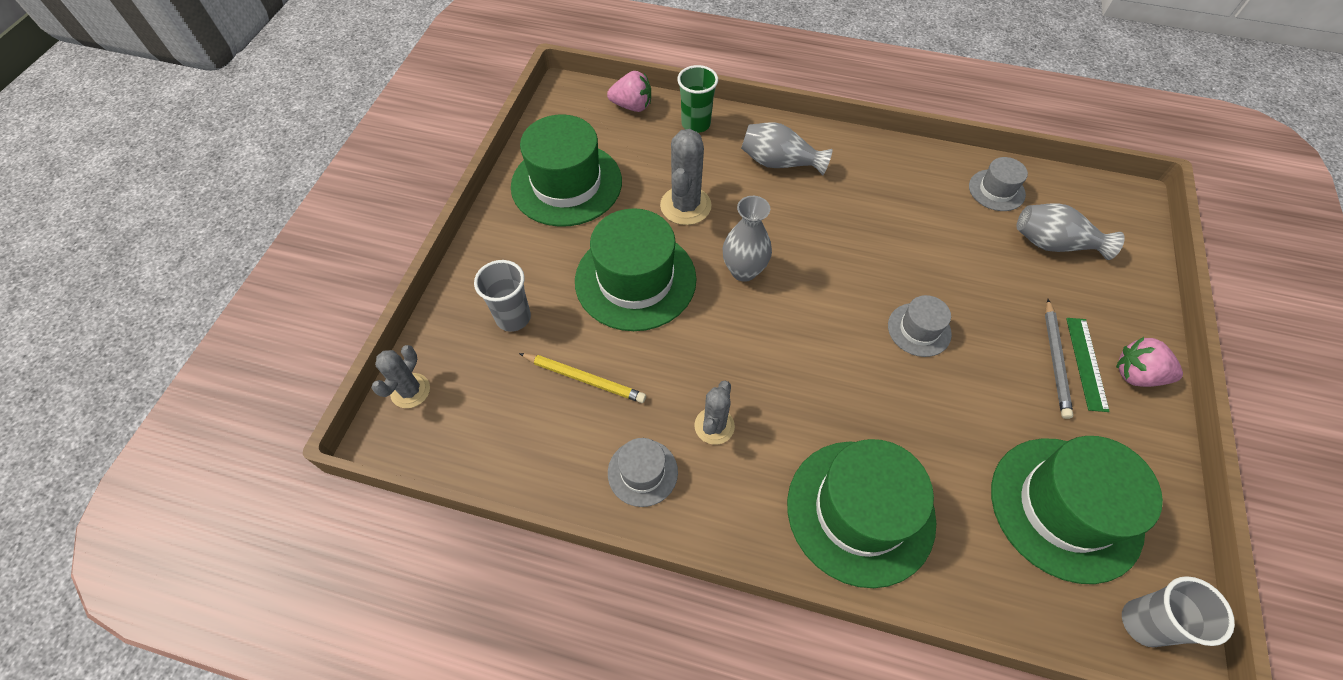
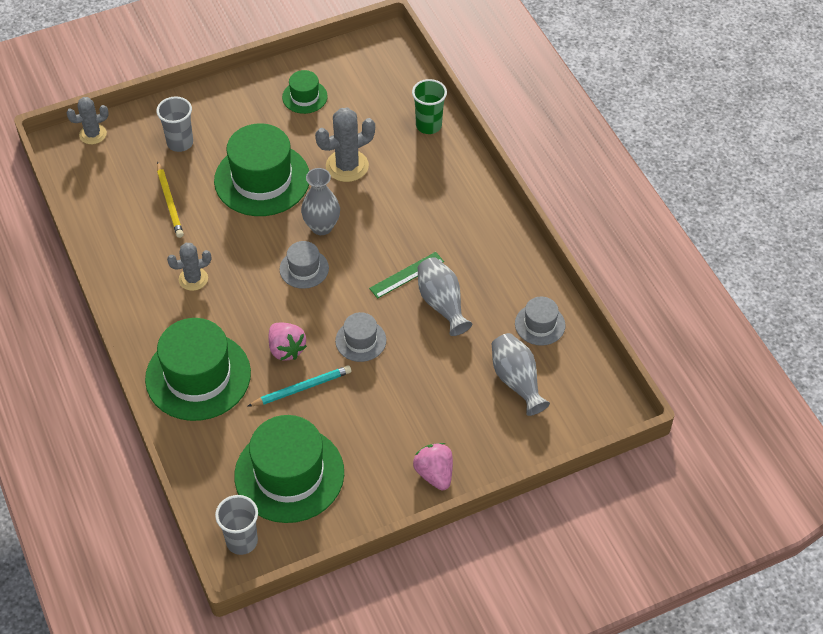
camera: 50 degrees right, 5 degrees down
(566, 184) = (304, 97): green hat -> green hat, size x0.49
(632, 106) = (409, 82): pink strawberry -> pink strawberry (286, 349)
(642, 472) = (135, 265): grey hat -> grey hat (304, 269)
(779, 162) = (438, 190): grey vase -> grey vase (442, 303)
(948, 420) = (301, 388): none -> turquoise pencil
(1055, 360) = (404, 424): grey pencil -> none
(1086, 363) = (418, 442): green ruler -> green ruler (406, 275)

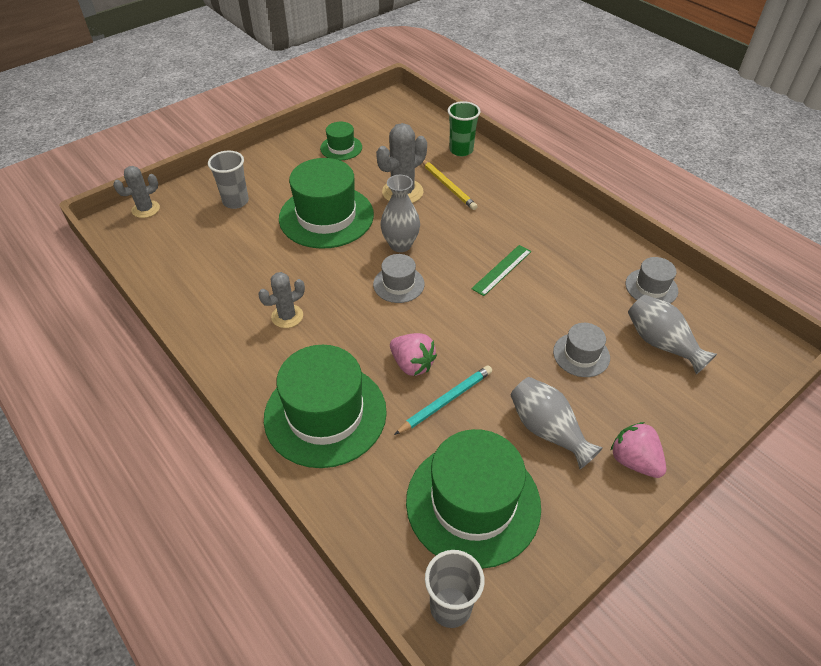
camera: 15 degrees left, 5 degrees down
(169, 202) = (240, 251): yellow pencil -> yellow pencil (448, 186)
(360, 340) = (486, 339): grey hat -> grey hat (581, 355)
(442, 303) = (549, 288): grey vase -> grey vase (547, 430)

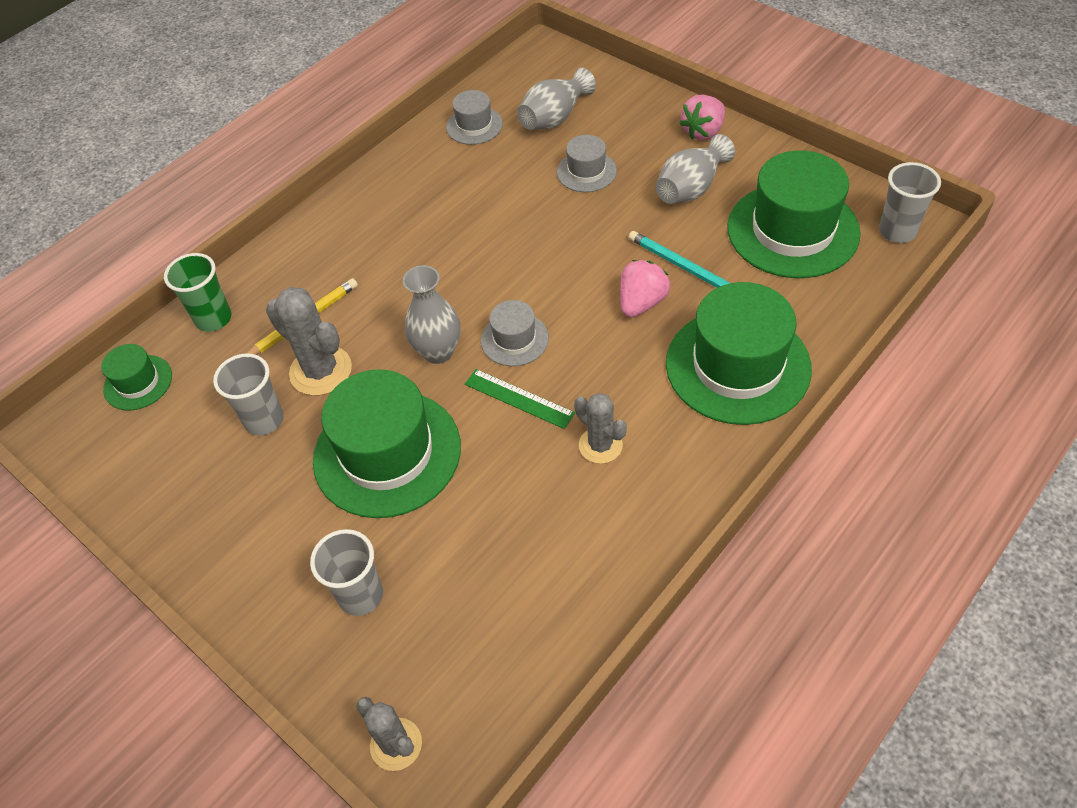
camera: 95 degrees left, 5 degrees up
(341, 148) = (203, 477): green hat -> green hat (138, 382)
(372, 169) = (264, 420): none -> grey cup
(502, 270) = (469, 245): green ruler -> green ruler (519, 398)

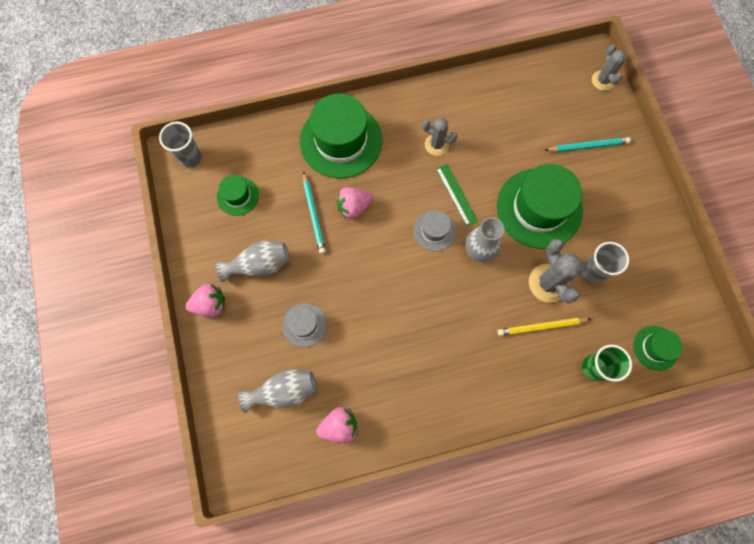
camera: 150 degrees left, 20 degrees up
(361, 595) = (588, 146): grey cup -> turquoise pencil
(474, 125) = (339, 426): grey hat -> pink strawberry
(600, 445) = (436, 145): grey cactus -> grey cactus turned 60 degrees counterclockwise
(793, 230) = (238, 196): green hat -> green hat, size x0.49

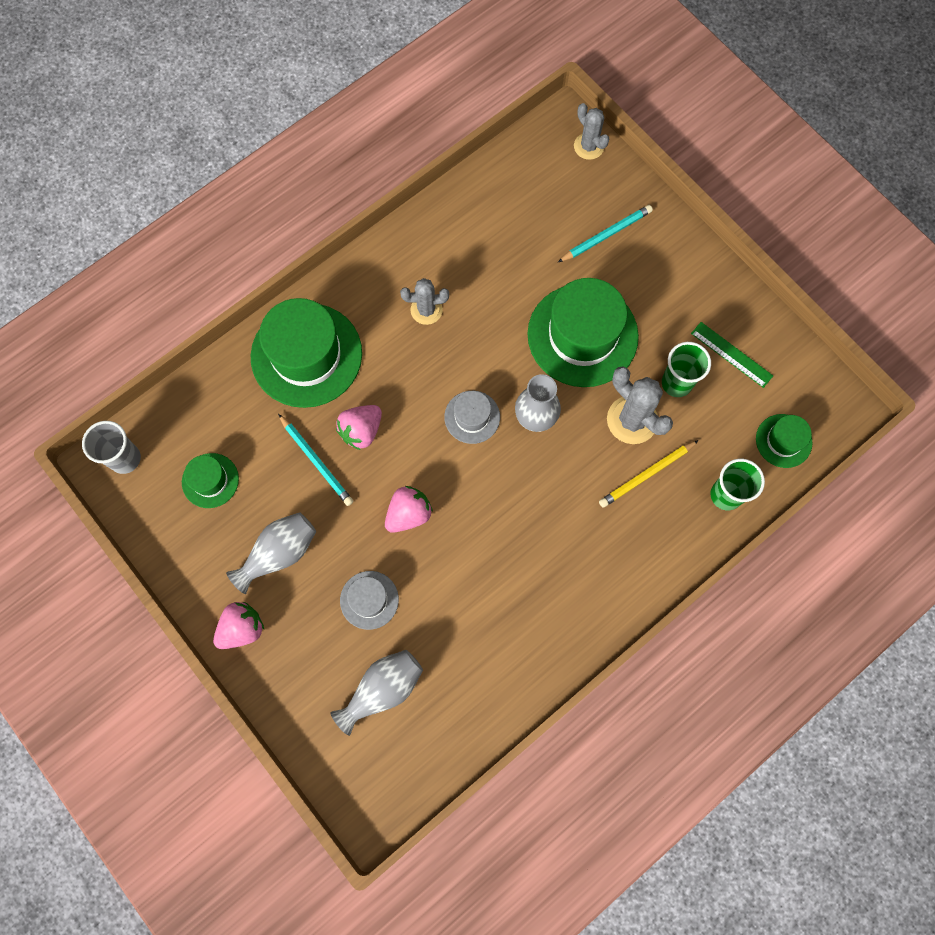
camera: 25 degrees left, 0 degrees up
(339, 426) = (467, 698): pink strawberry -> pink strawberry (408, 514)
(456, 194) = (478, 361): green ruler -> green ruler (731, 354)
(593, 271) = (676, 383): grey cup -> green cup

